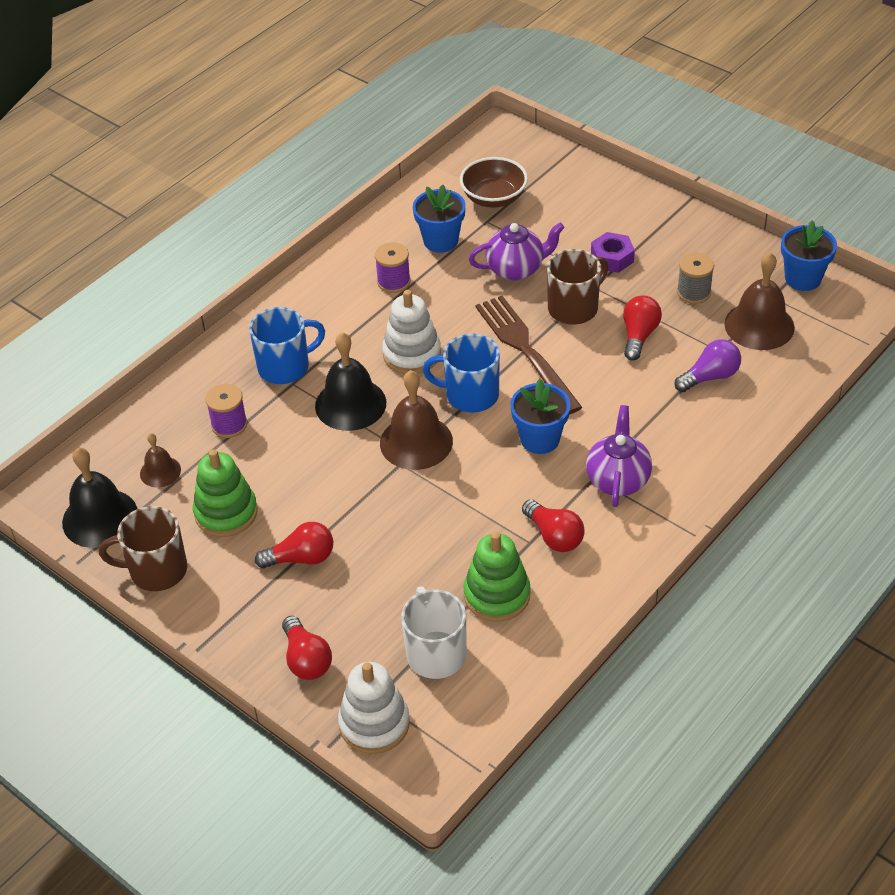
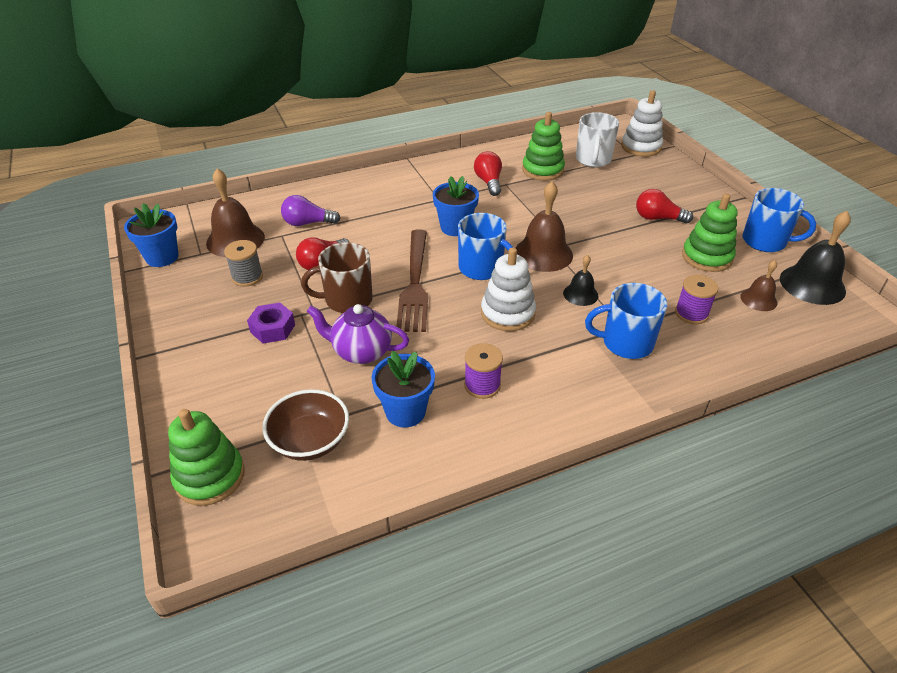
camera: 155 degrees left, 5 degrees down
(156, 570) = (765, 241): brown mug -> blue mug
(306, 659) = (670, 177): red light bulb -> none
(350, 404) = (580, 294): black bell -> black bell, size x0.56
(540, 156) = (210, 477): none -> green stacking toy
(618, 480) = (426, 194): purple teapot -> none

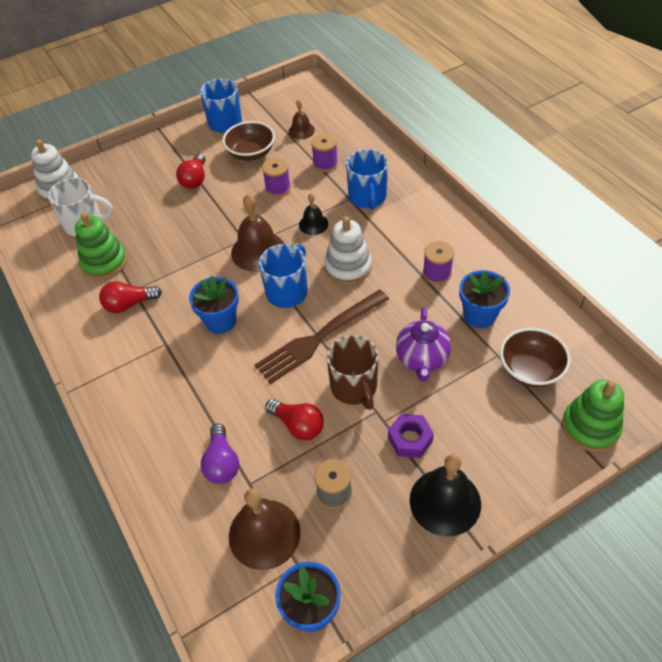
camera: 95 degrees left, 10 degrees up
(415, 283) = (319, 338): brown fork -> brown fork turned 150 degrees clockwise
(643, 273) = (278, 188): none -> purple spool
(707, 257) = (251, 153): green stacking toy -> brown bowl
(812, 284) = (279, 104): black bell -> black bell (445, 502)

